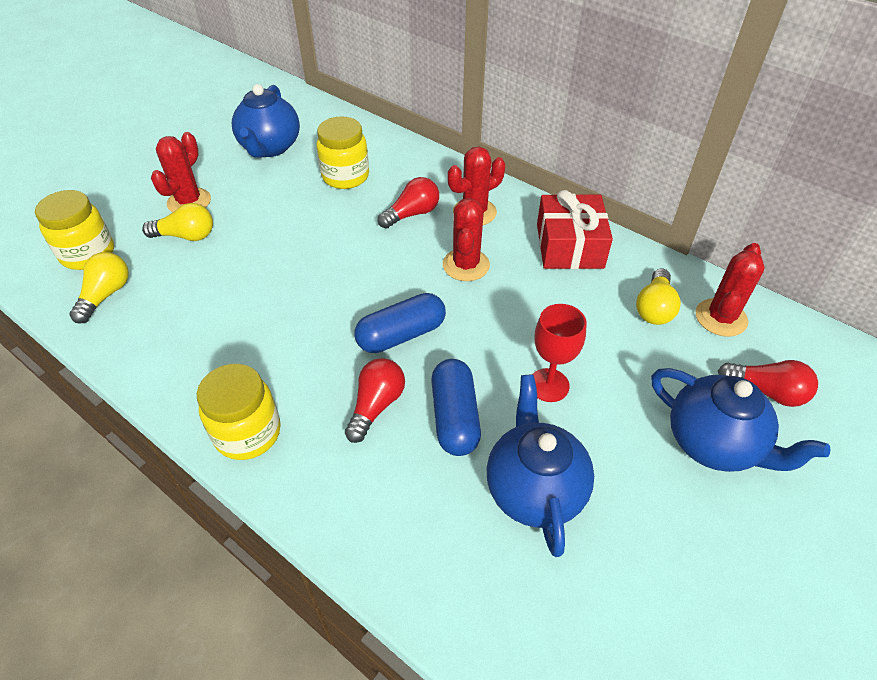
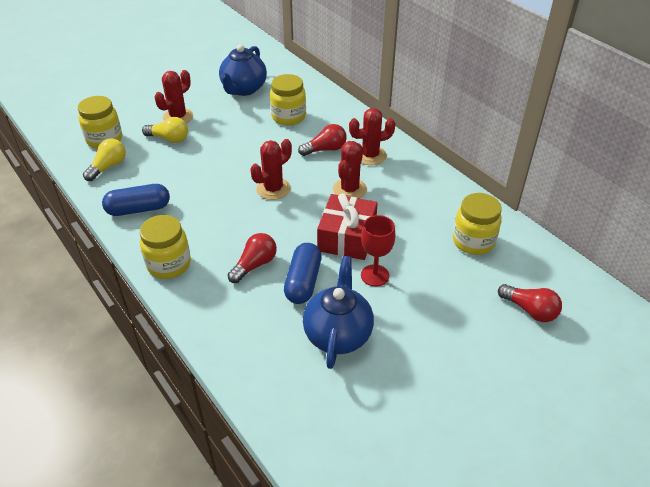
camera: 15 degrees right, 5 degrees down
(401, 335) = (287, 225): blue capsule -> blue capsule (138, 209)
(569, 246) = (430, 189): red gift -> red gift (347, 237)
(654, 308) = (473, 241): yellow light bulb -> yellow jar
(713, 443) = (474, 334): blue teapot -> none
(721, 318) = (520, 257): red cactus -> red cactus (273, 189)

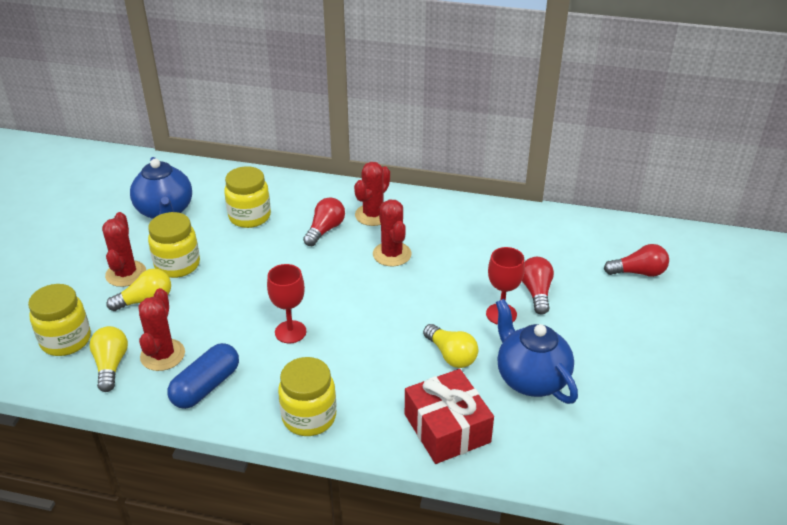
camera: 40 degrees left, 5 degrees down
(223, 204) = (290, 332): none -> red goblet
(255, 265) = (391, 367): red light bulb -> red light bulb (536, 292)
(273, 189) = (321, 291): red cactus -> red cactus (162, 355)
(303, 282) = (451, 355): blue capsule -> yellow light bulb
(347, 237) = (440, 296): red gift -> red gift (447, 428)
(473, 241) = (541, 243): yellow jar -> yellow jar (177, 265)

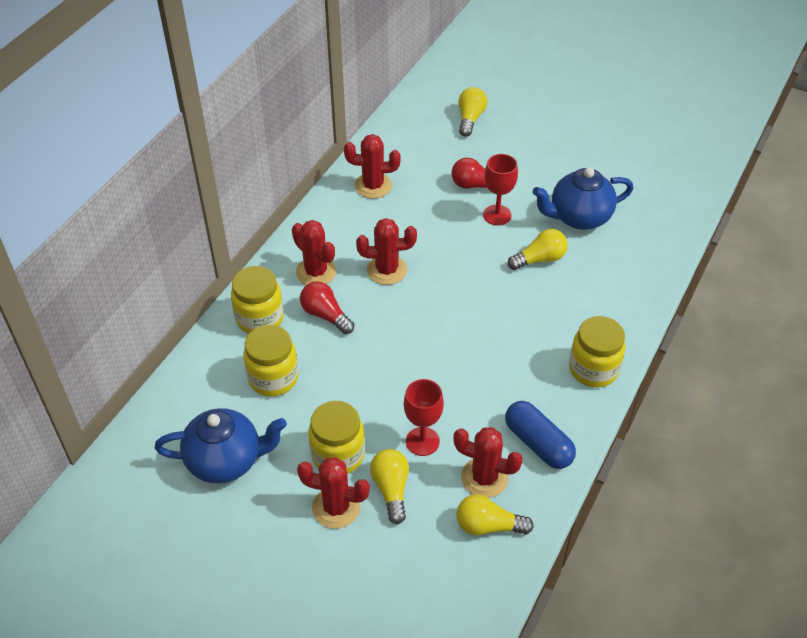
camera: 75 degrees left, 10 degrees up
(66, 340) = (436, 570): yellow jar -> yellow jar (260, 318)
(290, 332) = (478, 367): red goblet -> red goblet (422, 441)
(447, 428) = (622, 281): red gift -> none
(498, 226) = (373, 186): none -> red cactus
(638, 272) = (470, 119): red light bulb -> yellow light bulb

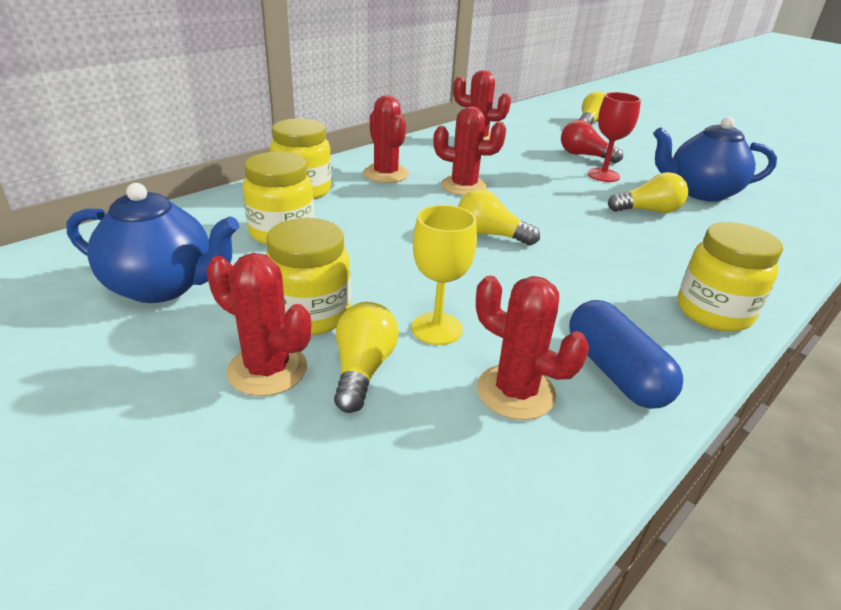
camera: 15 degrees right, 15 degrees down
(325, 315) = (376, 202): red light bulb -> none
(422, 441) = (437, 328): red goblet -> yellow goblet
(488, 526) = (500, 459): yellow light bulb -> yellow light bulb (490, 235)

